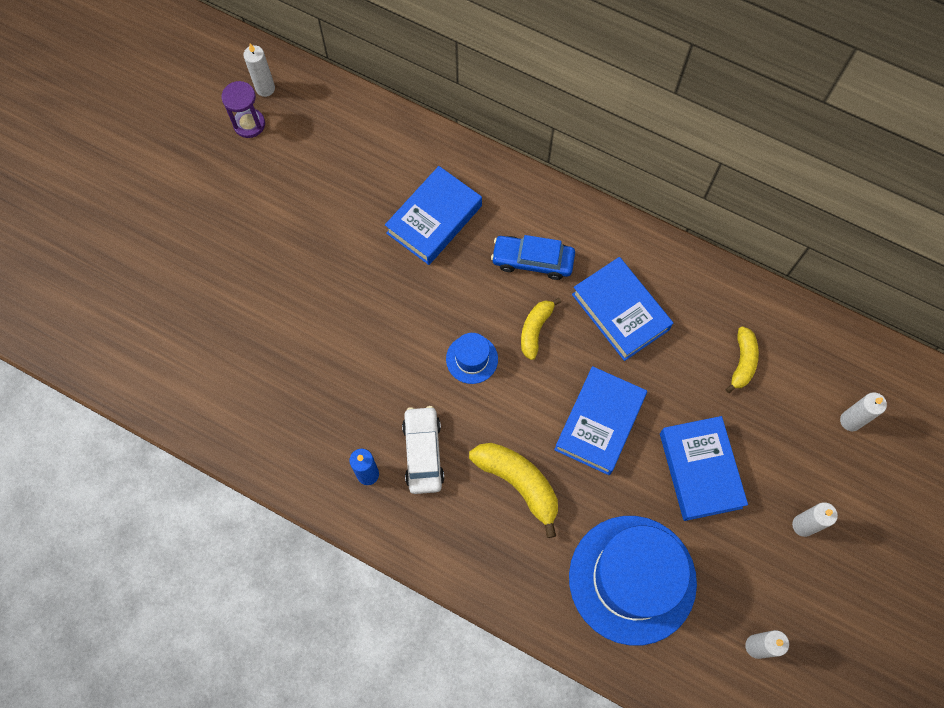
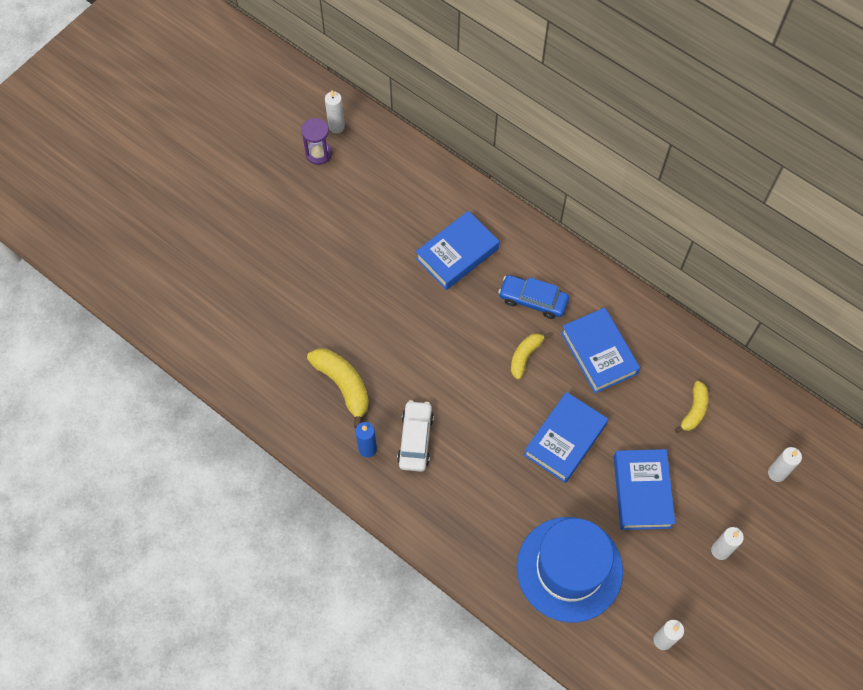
camera: 10 degrees right, 5 degrees down
(472, 359) = (468, 371): blue hat -> none
(519, 483) = (489, 477): yellow banana -> yellow banana (343, 385)

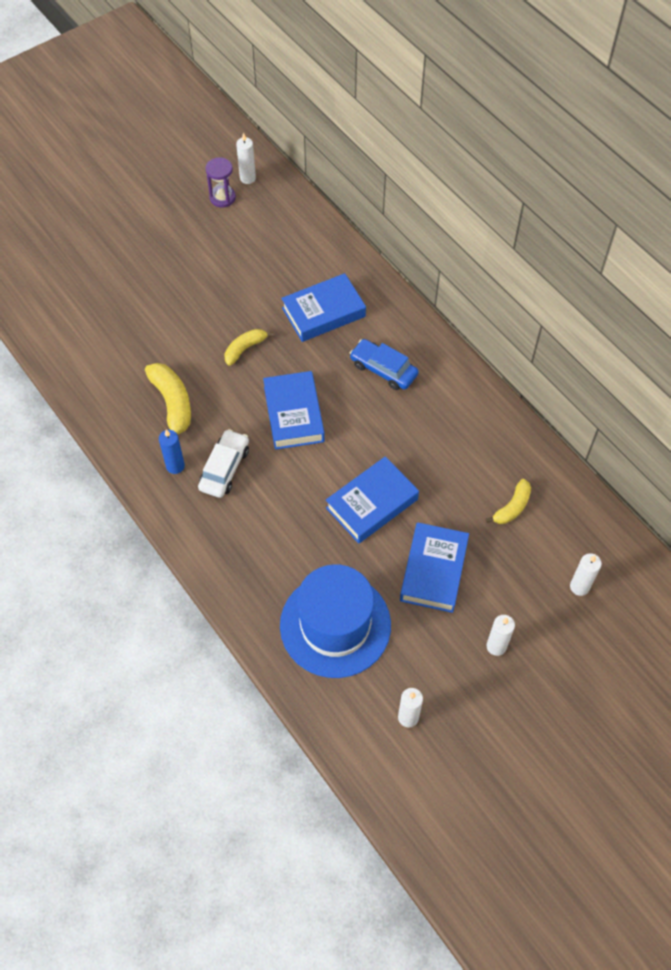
camera: 15 degrees right, 5 degrees down
(525, 356) = (358, 418): yellow banana -> yellow banana (245, 349)
(599, 353) = (433, 432): blue book -> blue book (294, 414)

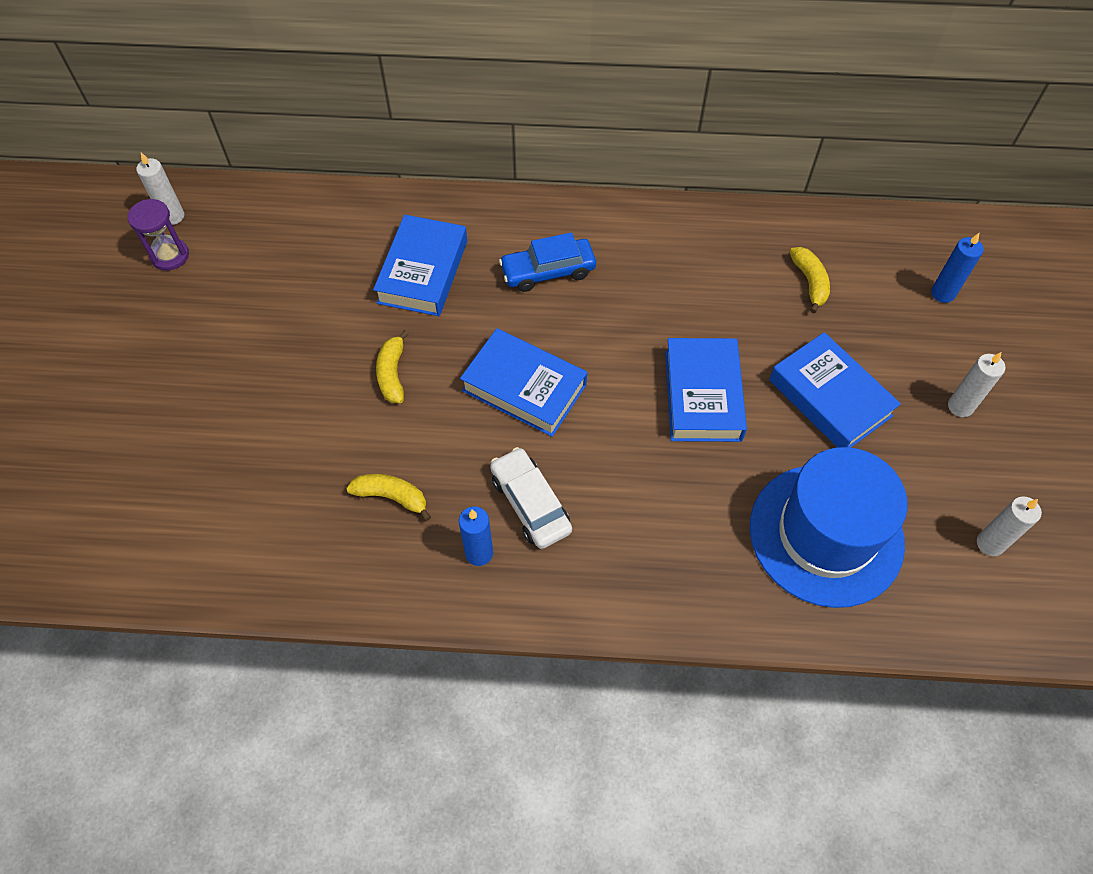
camera: 50 degrees left, 0 degrees up
(173, 404) = (392, 497): yellow banana -> yellow banana, size x0.63
(579, 587) = (943, 293): white candle -> blue candle

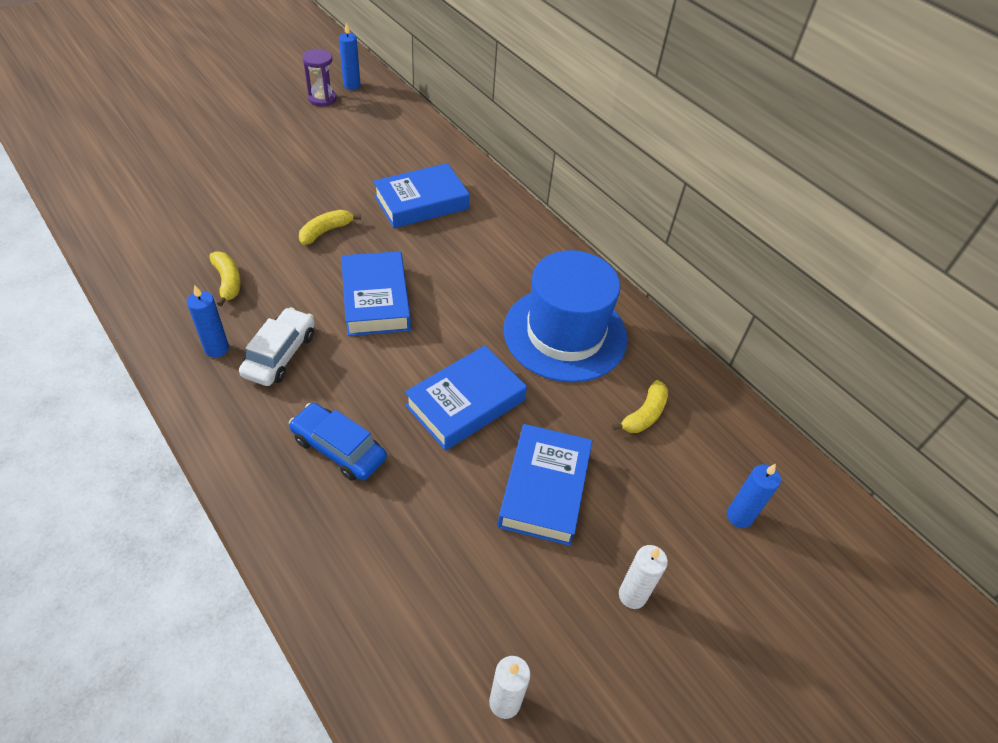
camera: 45 degrees right, 10 degrees down
(173, 216) = (352, 85): white candle -> blue candle
(548, 271) = (487, 260): blue car -> blue car (339, 448)
(826, 534) = (405, 558): blue hat -> blue hat (565, 333)

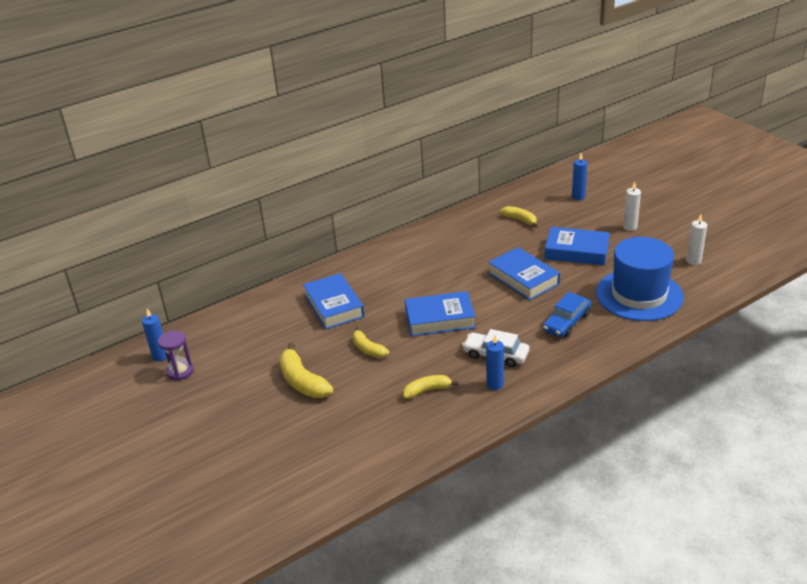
camera: 80 degrees left, 15 degrees down
(279, 180) = (302, 381): none -> yellow banana
(565, 333) = (462, 244): blue hat -> blue hat (639, 295)

